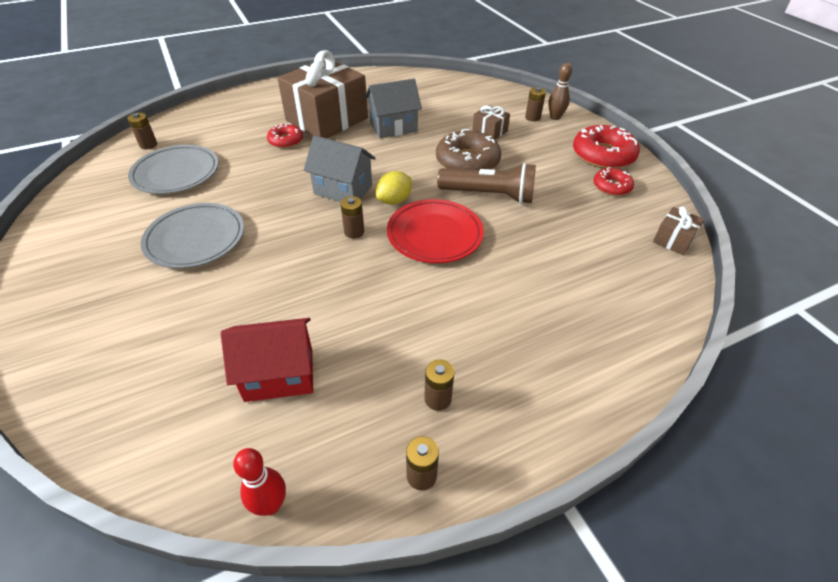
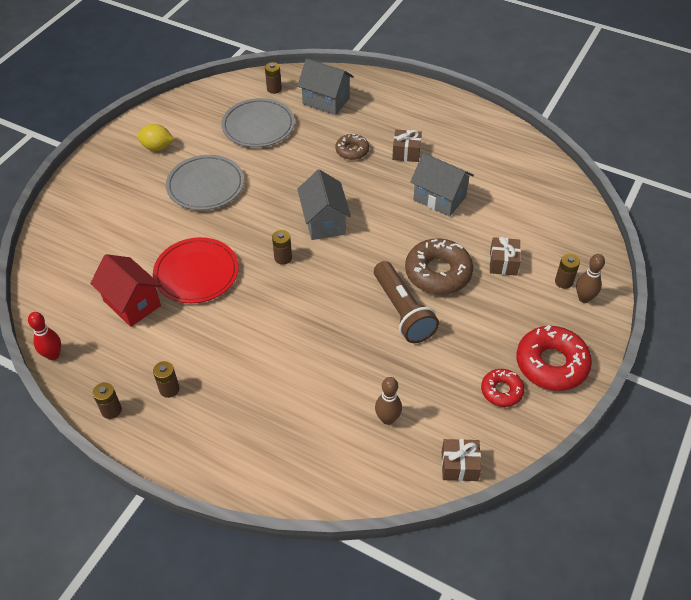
camera: 55 degrees right, 5 degrees up
(210, 127) = (326, 101): none -> grey house
(285, 141) = (352, 151): red donut -> brown donut
(327, 119) = (406, 153): brown gift -> brown gift, size x0.42
(394, 201) = (339, 258): yellow lemon -> yellow lemon (157, 147)
(434, 234) = (321, 304): red plate -> red plate (196, 273)
(598, 256) = (387, 419): none -> brown bowling pin

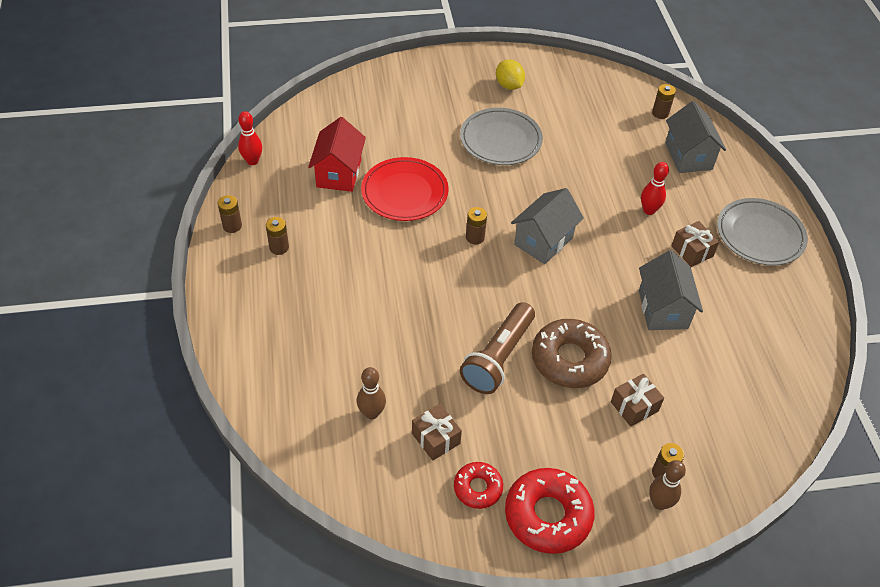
camera: 50 degrees right, 0 degrees up
(258, 126) = (604, 130): grey plate -> grey plate (760, 235)
(352, 151) = (649, 210): brown donut -> red bowling pin
(459, 466) = (366, 498): brown gift -> brown gift (435, 438)

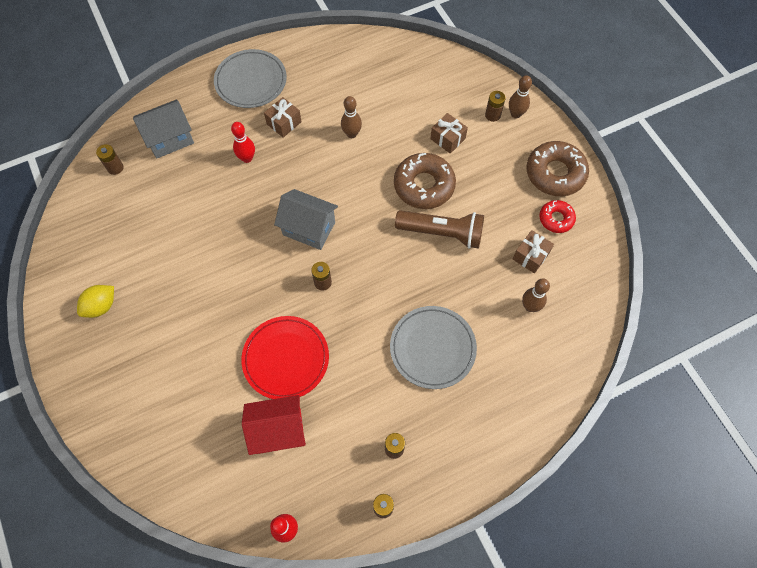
camera: 105 degrees left, 15 degrees up
(500, 140) = (188, 293): grey plate -> grey plate (432, 348)
(548, 515) = (555, 173): red donut -> brown donut
(663, 309) = (351, 134): grey house -> brown bowling pin

